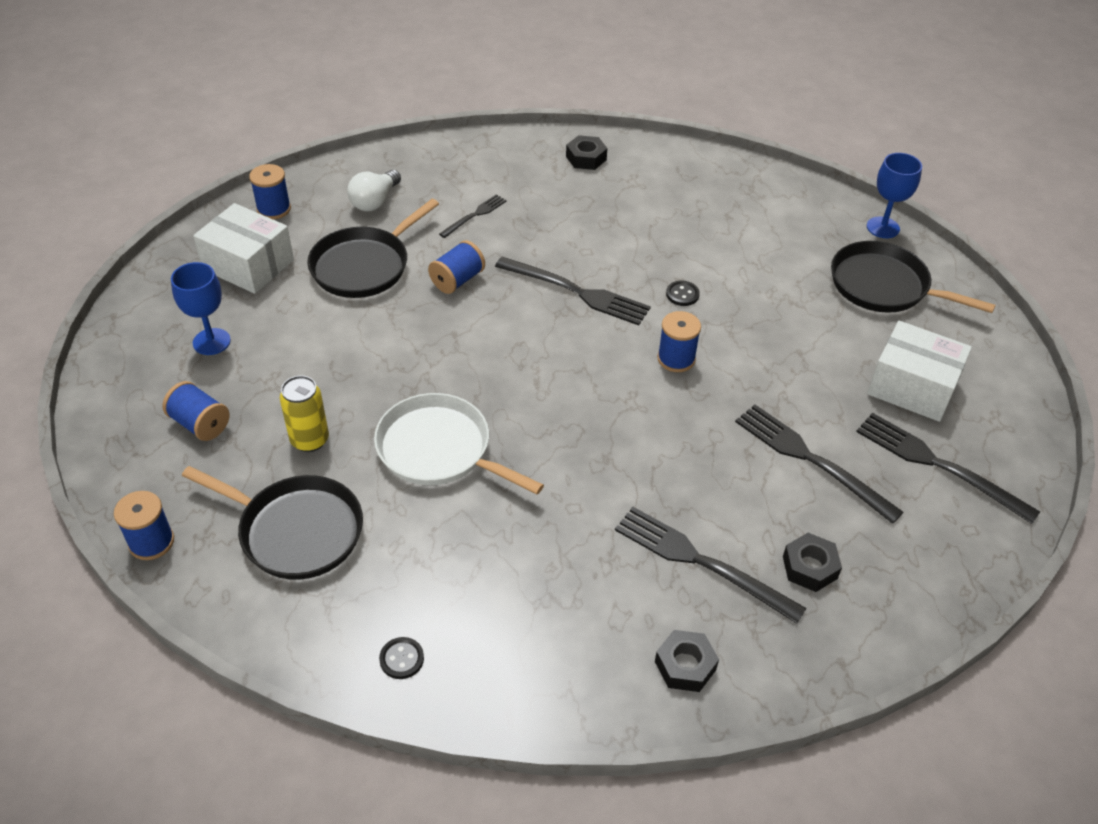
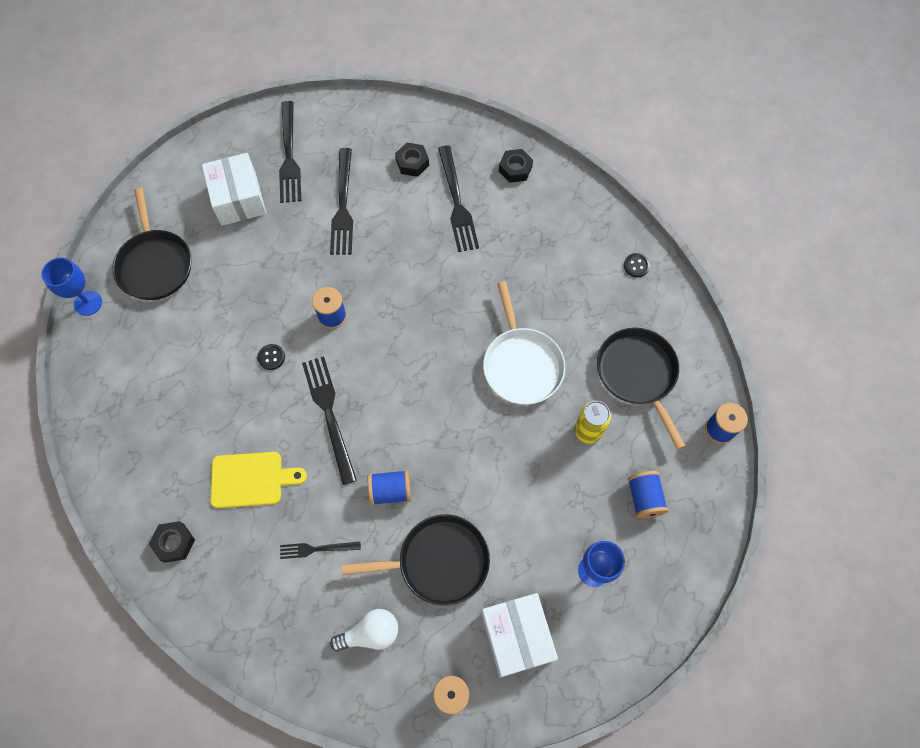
camera: 135 degrees left, 20 degrees up
(581, 218) = (251, 479): none -> yellow cutting board

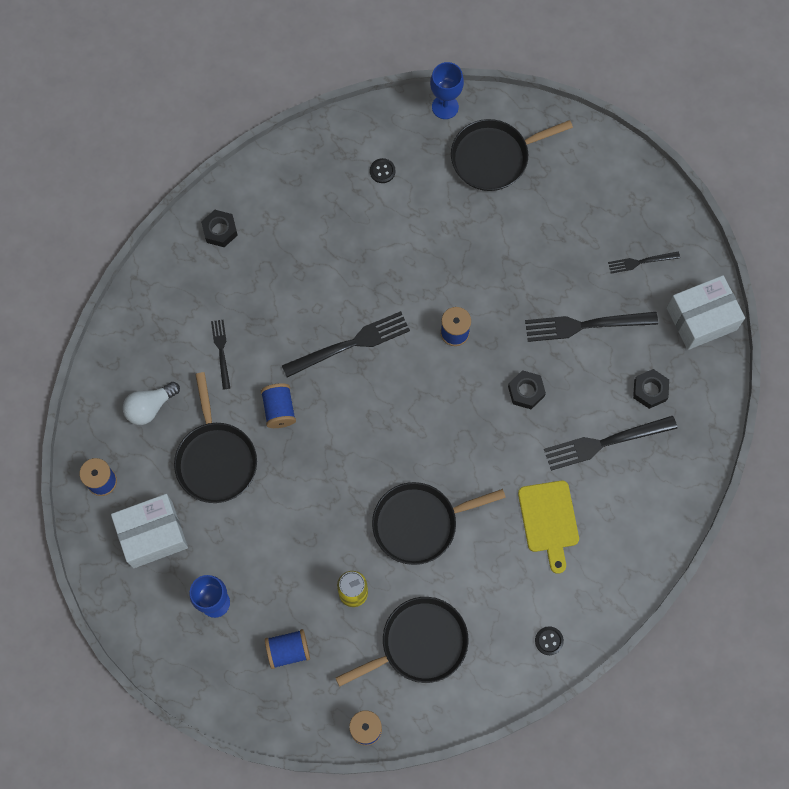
camera: 85 degrees right, 5 degrees up
(238, 199) = (580, 221): white box -> white box (701, 319)
(251, 479) = (281, 285): yellow cutting board -> yellow cutting board (549, 520)
(271, 357) = (404, 282): black button -> black button (382, 171)
(289, 155) = (641, 262): black fork -> black fork, size x0.55
(370, 633) = (150, 407): white light bulb -> white light bulb turned 75 degrees clockwise
(515, 169) = (657, 502): black nut -> black nut (526, 391)
(521, 365) = (419, 523): white pan -> black pan

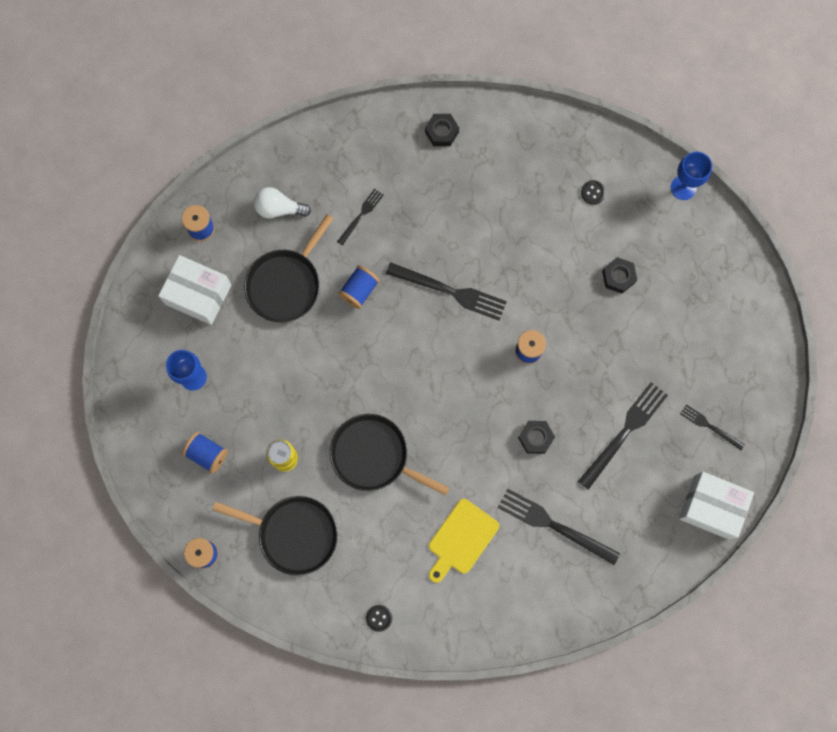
camera: 45 degrees right, 5 degrees up
(493, 157) = (681, 255): black pan -> none
(586, 325) = (624, 433): black fork -> black fork turned 90 degrees clockwise
(650, 390) = (622, 521): black nut -> black nut (618, 277)

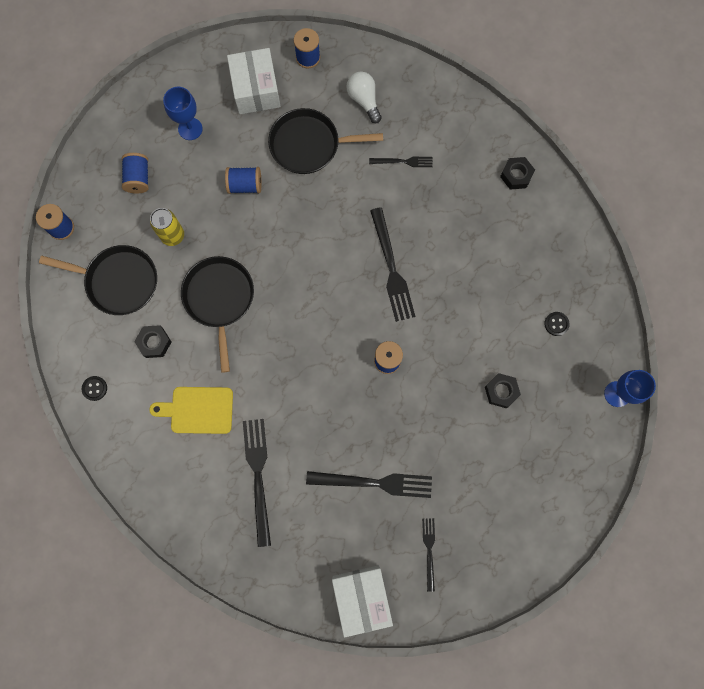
camera: 55 degrees right, 0 degrees up
(294, 534) = (119, 281): black pan -> black pan turned 60 degrees counterclockwise
(359, 290) = (342, 201): blue spool -> blue spool (245, 185)
(535, 438) = (320, 414): black nut -> black nut (154, 342)

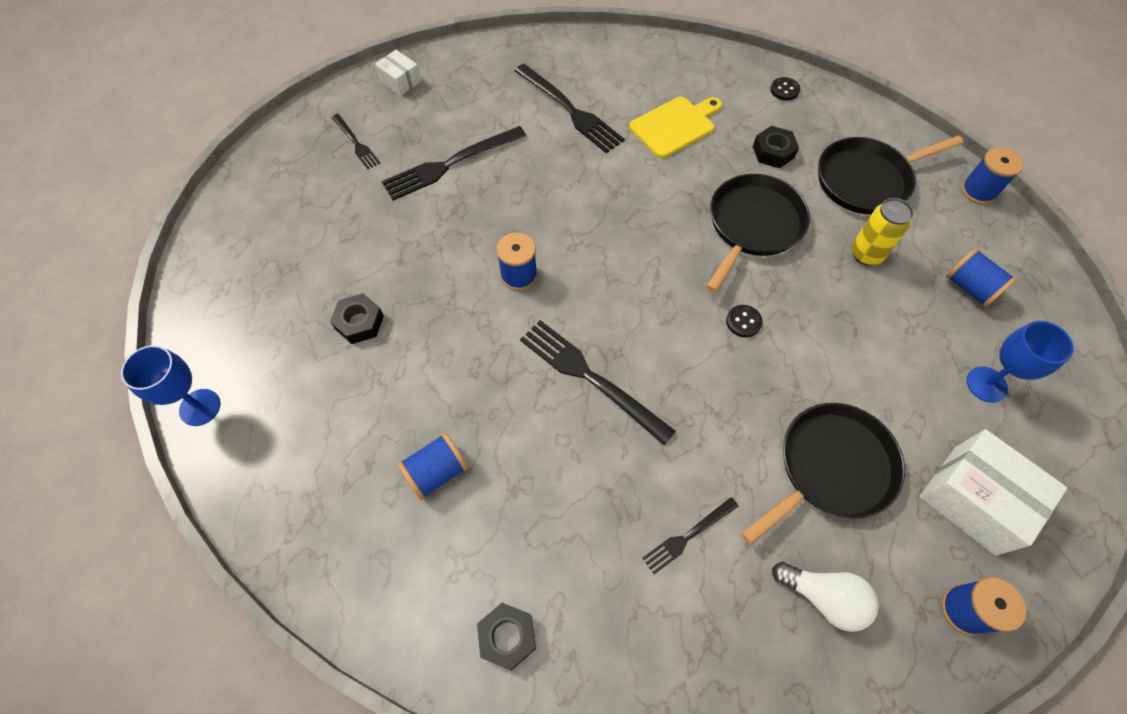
camera: 145 degrees right, 15 degrees down
(219, 299) = (753, 225): black pan -> black pan turned 105 degrees counterclockwise
(245, 185) = (851, 360): blue spool -> blue spool (436, 472)
(361, 598) = (400, 81): white box -> white box, size x0.53
(556, 324) = (326, 445): black button -> black button (743, 322)

